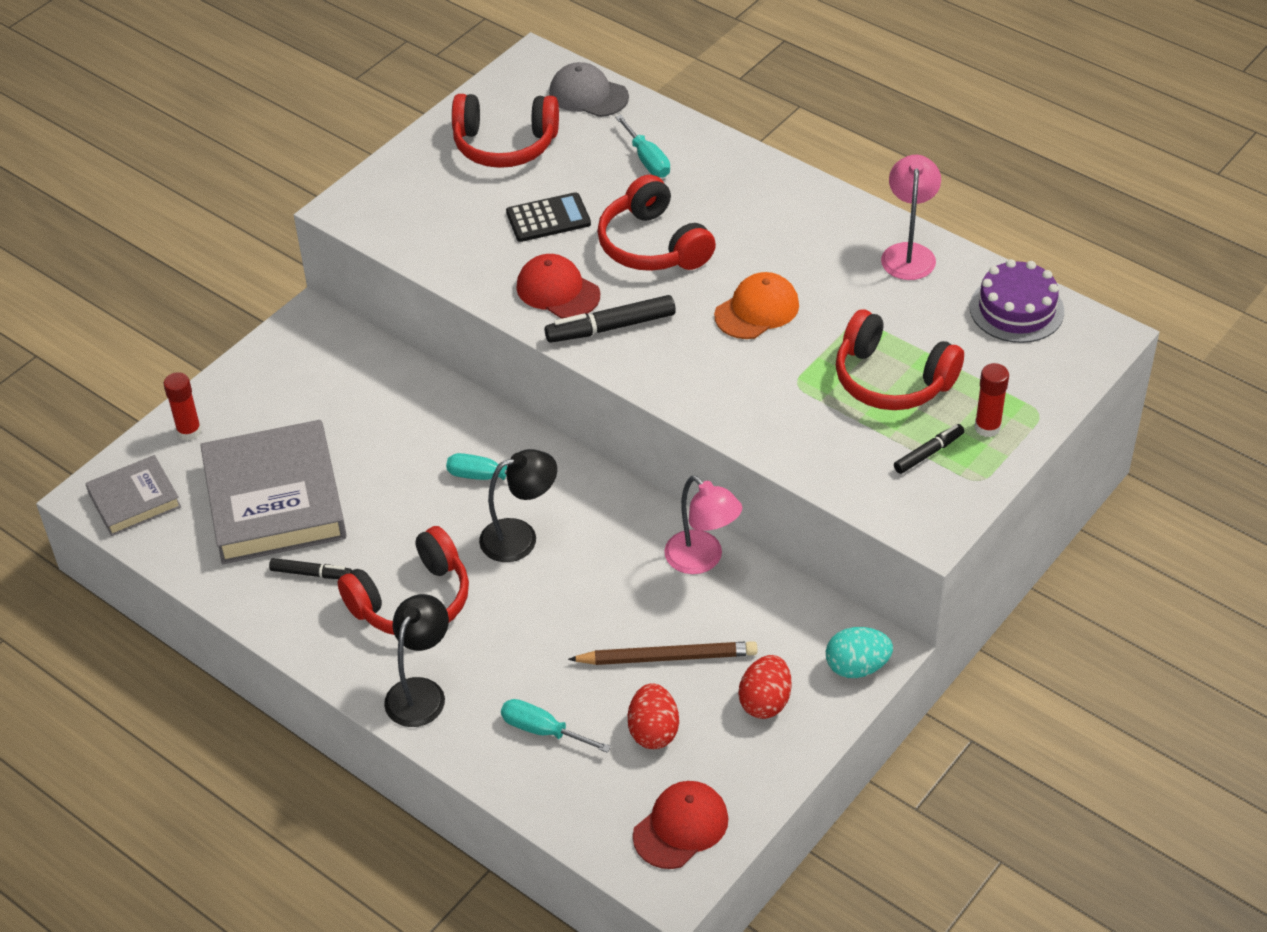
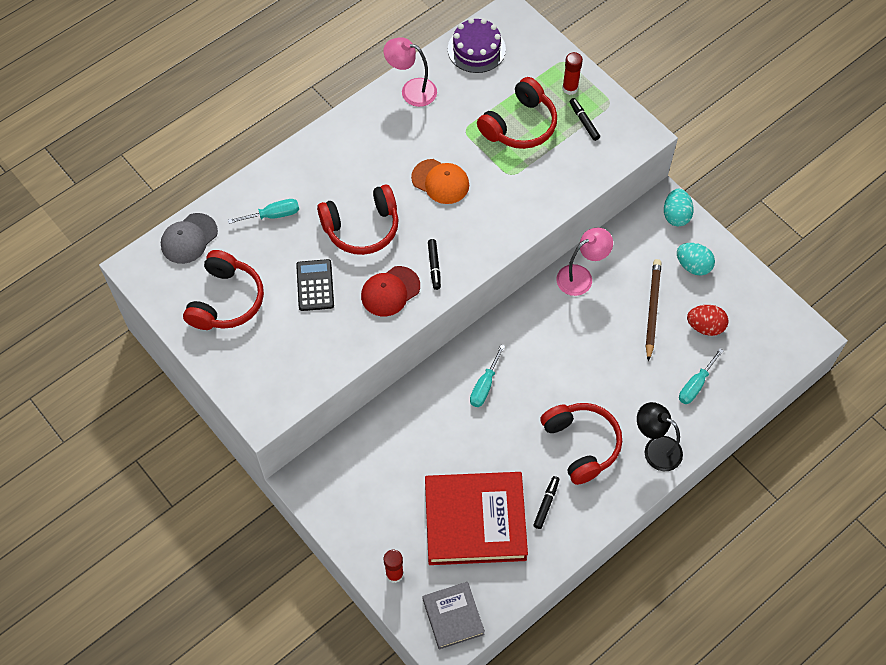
camera: 80 degrees left, 15 degrees up
(275, 500) = (475, 521): grey book -> red book
(520, 537) = (541, 374): black lamp -> none
(611, 327) = (434, 266): black marker -> black marker, size x0.61
(681, 827) = (773, 325): red cap -> none
(757, 310) = (440, 181): orange cap -> orange cap turned 150 degrees clockwise
(765, 702) = (693, 266): red egg -> turquoise egg

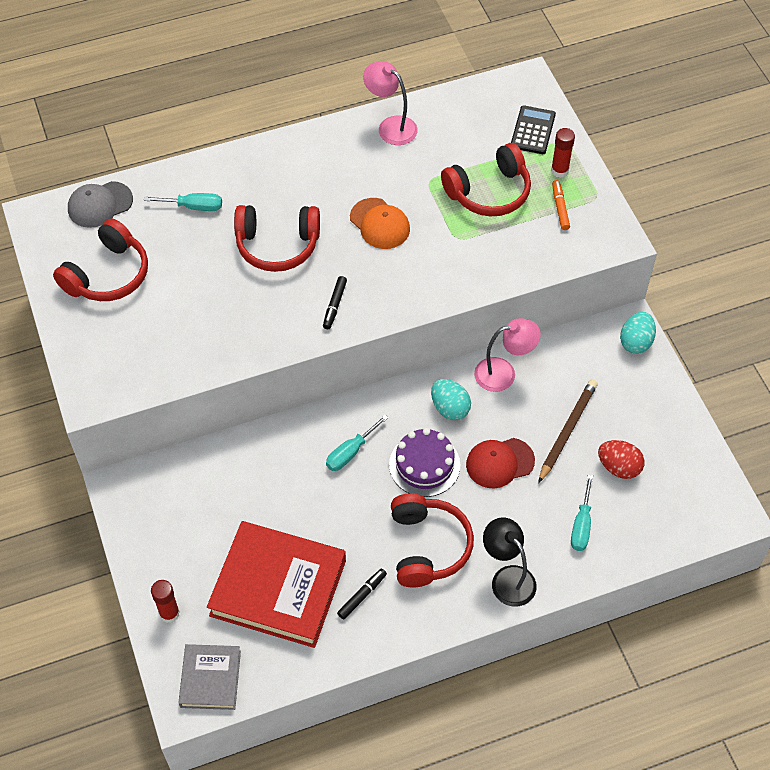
camera: 20 degrees right, 5 degrees down
(315, 285) = (203, 287): black calculator -> black calculator (533, 130)
(390, 291) = (277, 316): red cap -> red cap (499, 463)
(476, 49) = (477, 105): purple cake -> purple cake (424, 465)
(584, 121) = (560, 208): black marker -> orange marker
(693, 266) = (632, 400): turquoise egg -> turquoise egg (449, 408)
(695, 385) = (581, 525): turquoise screwdriver -> turquoise screwdriver turned 45 degrees counterclockwise

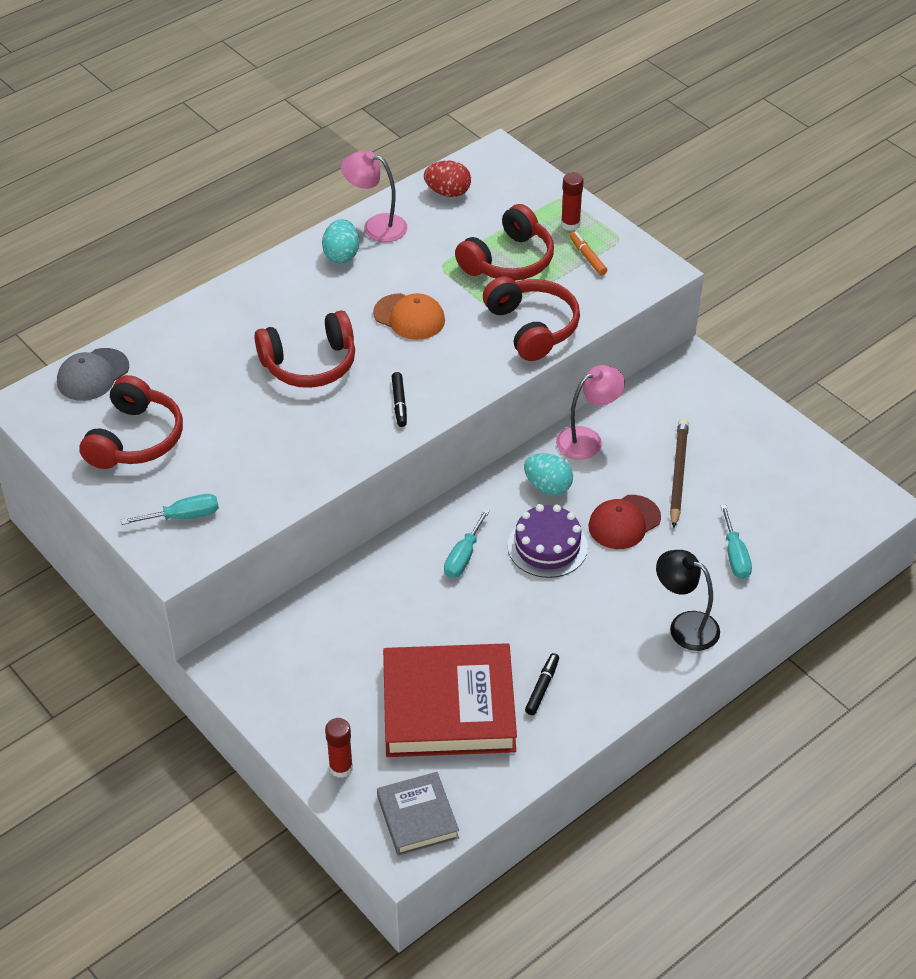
camera: 20 degrees left, 10 degrees down
(194, 207) = (200, 351): turquoise screwdriver -> turquoise screwdriver (183, 516)
(427, 546) = (588, 621): red headphones -> red headphones (532, 327)
(533, 130) = (525, 195): black calculator -> none
(618, 467) = (746, 492): red egg -> red egg (448, 192)
(636, 342) = (706, 375): turquoise egg -> turquoise egg (341, 255)

